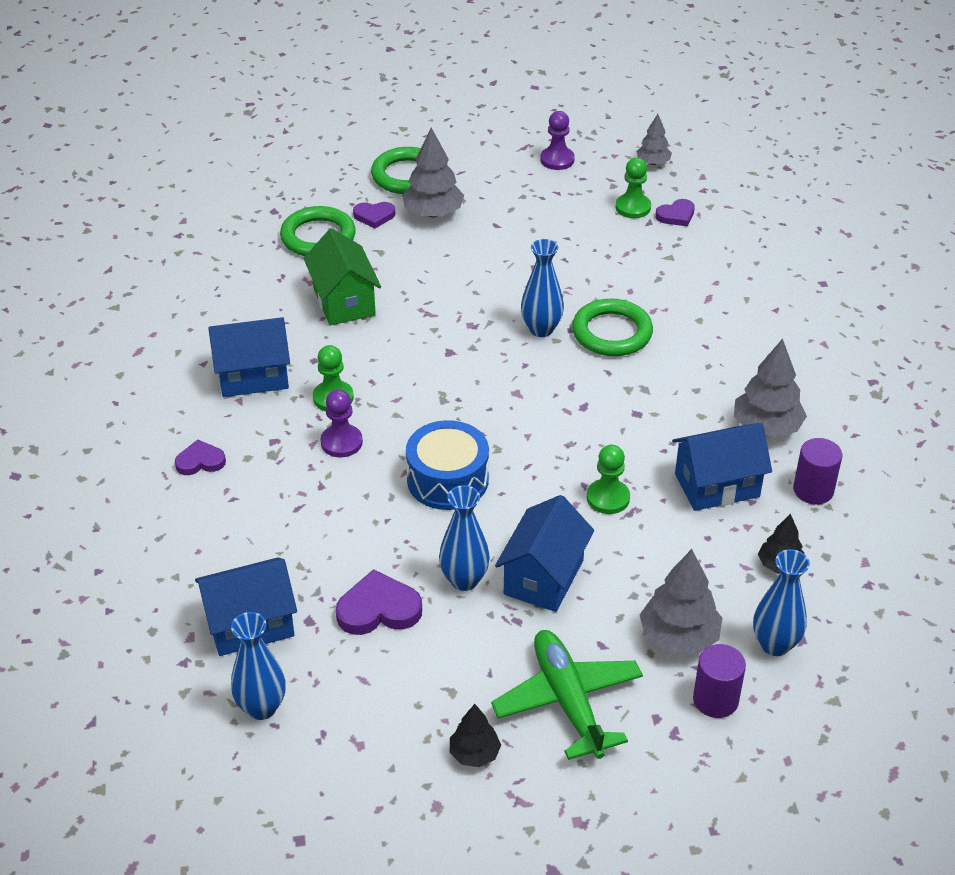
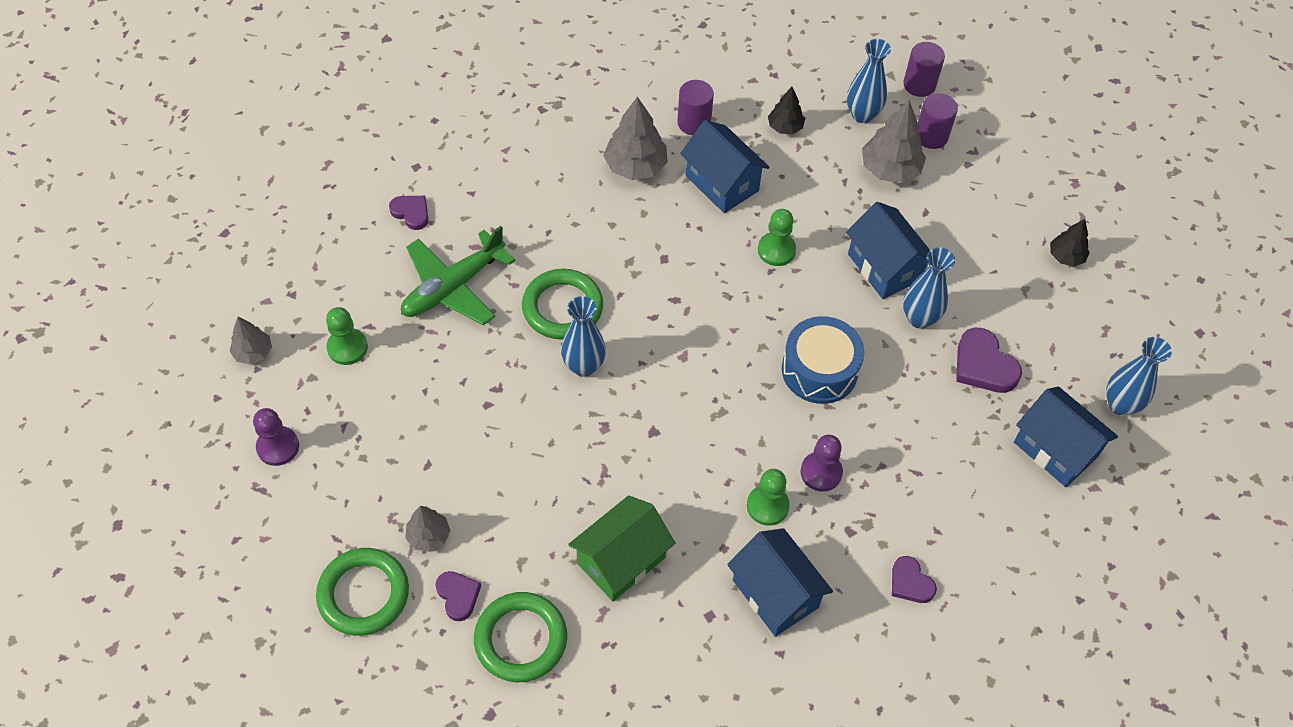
camera: 115 degrees left, 15 degrees up
(433, 213) = (428, 536): grey tree -> grey tree, size x0.59
(544, 577) = (884, 267): blue house -> blue house turned 60 degrees clockwise
(567, 701) = (987, 217): green plane -> green plane (453, 287)
(676, 215) = (348, 306): purple heart -> purple heart (411, 213)
(807, 724) = (919, 85): none -> purple cylinder

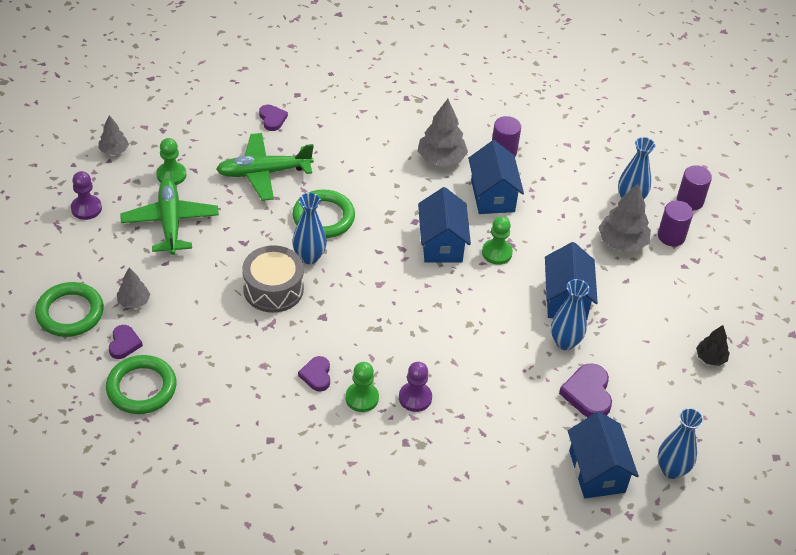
camera: 30 degrees right, 10 degrees down
(393, 410) = (170, 222): none -> green plane
(574, 428) = (273, 289): none -> grey drum
(621, 560) = (240, 378): green house -> none
(775, 593) = (323, 451): blue house -> blue house (442, 244)
(785, 127) = (566, 182): black tree -> none
(819, 370) = (466, 338): blue drum -> none
(910, 582) = (421, 494): purple heart -> purple heart (316, 375)

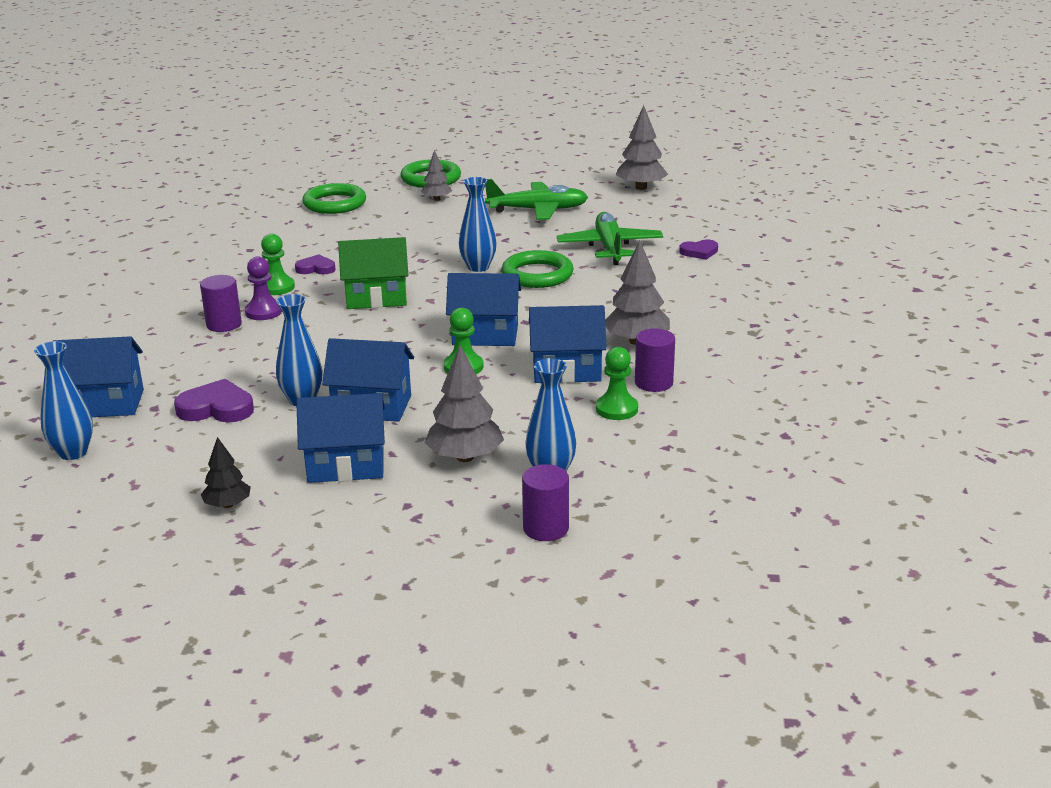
camera: 100 degrees right, 20 degrees down
(86, 208) = (560, 180): purple pawn -> none
(114, 151) = (641, 187): grey tree -> grey tree, size x1.68
(124, 344) = (388, 197): purple heart -> none
(171, 175) = (606, 209): green pawn -> green pawn (616, 409)
(273, 289) = (437, 251): grey drum -> none
(378, 321) = (376, 298): none -> green house
(647, 303) = (346, 465): none -> blue house
(671, 236) = (470, 501): purple cylinder -> purple cylinder (224, 324)

